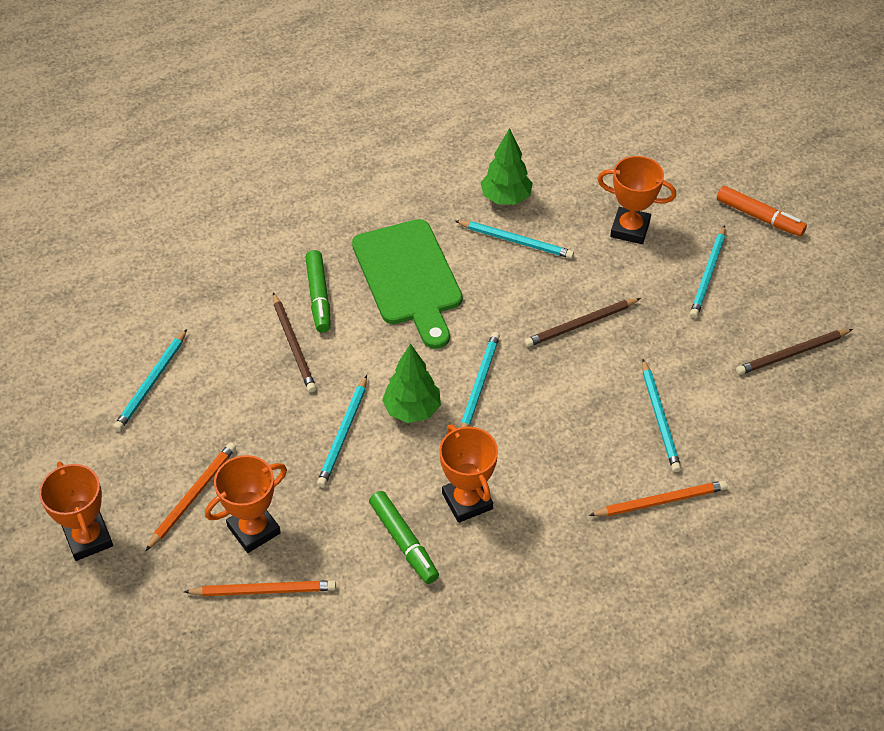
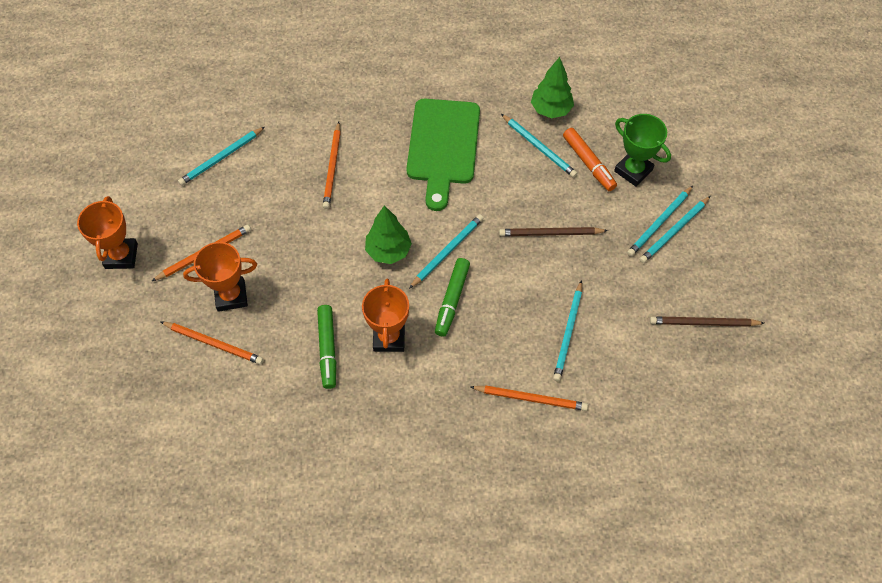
camera: 25 degrees right, 10 degrees up
(293, 345) = (332, 167): brown pencil -> orange pencil
(318, 296) = (370, 136): green marker -> green marker (452, 300)
(343, 434) = (330, 250): turquoise pencil -> turquoise pencil (659, 223)
(630, 229) = (633, 170): orange trophy -> green trophy
(759, 217) = (744, 199): orange marker -> orange marker (588, 163)

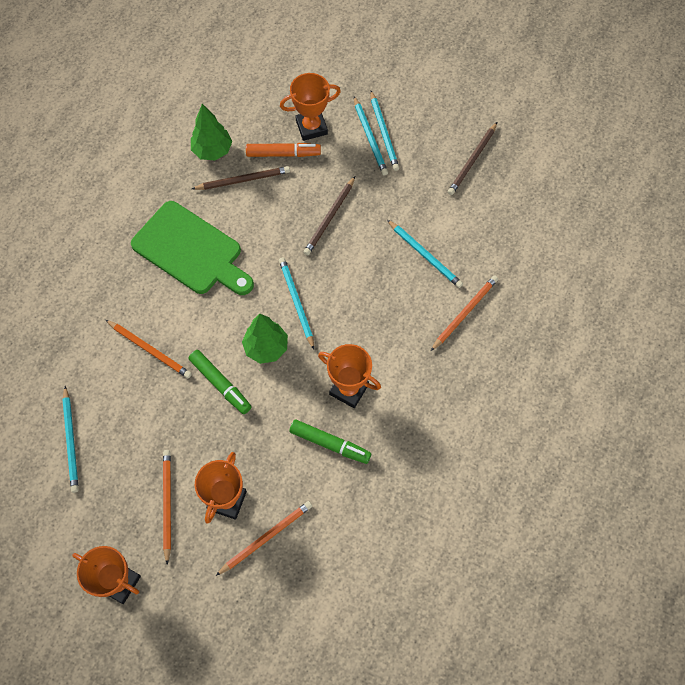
camera: 60 degrees left, 5 degrees up
(452, 300) = (344, 323): green marker -> green marker (220, 384)
(539, 147) = (243, 180): turquoise pencil -> brown pencil
(633, 170) = (311, 127): green trophy -> orange trophy

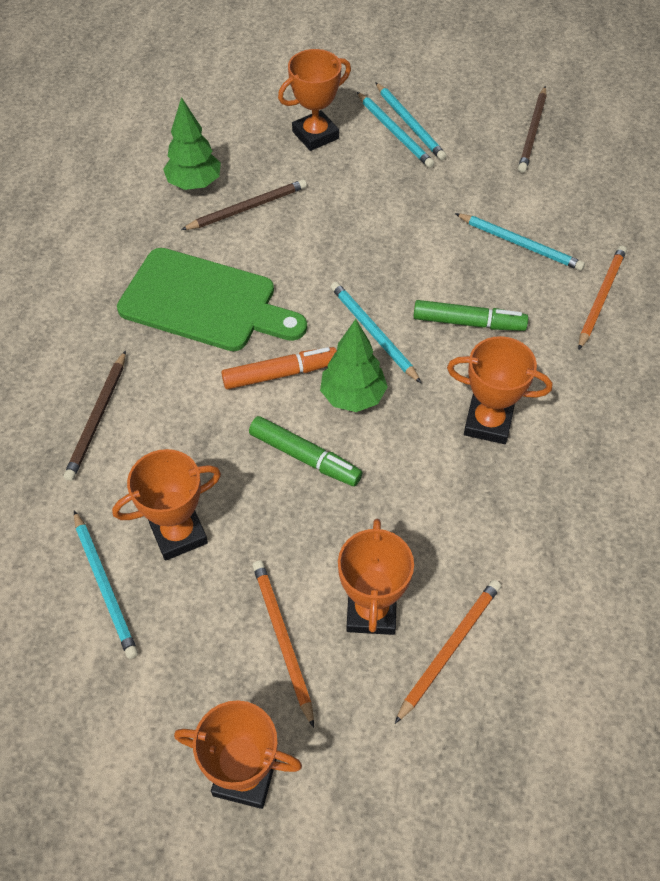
camera: 15 degrees left, 10 degrees down
(125, 417) = (178, 533): none -> orange trophy
(150, 350) = (187, 436): orange pencil -> none
(283, 154) = (290, 170): orange marker -> orange marker (280, 374)
(329, 218) = (378, 227): brown pencil -> brown pencil (97, 418)
(330, 444) = (490, 498): green marker -> green marker (468, 323)

